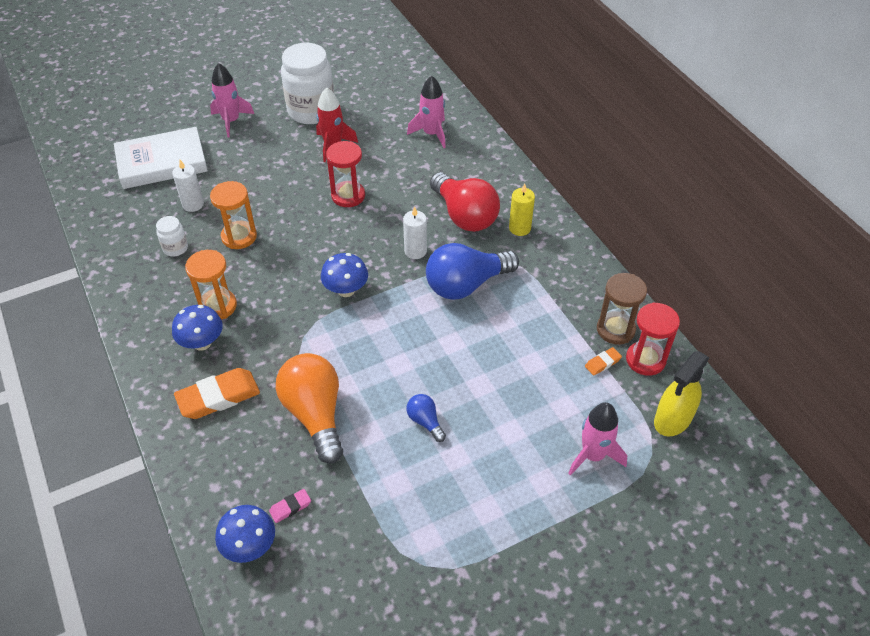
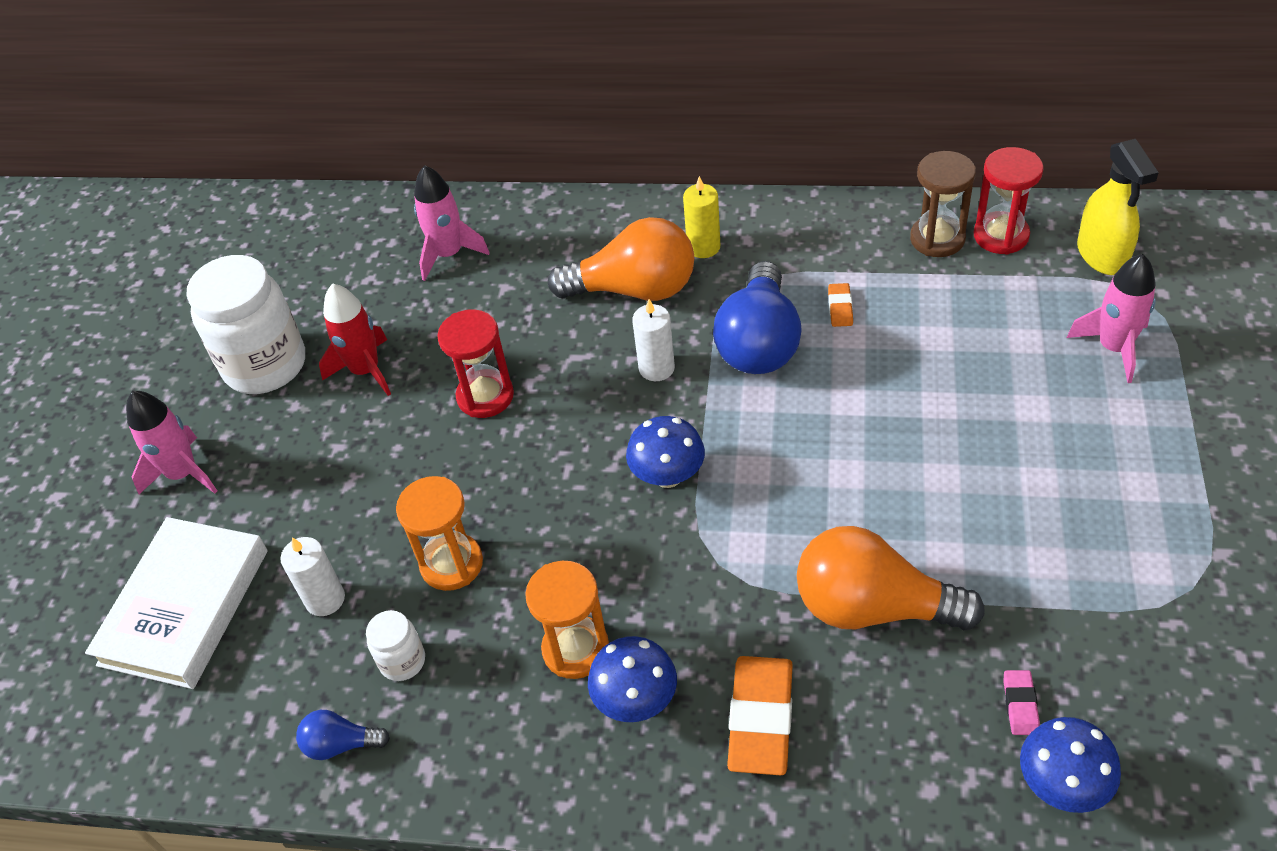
camera: 50 degrees left, 0 degrees up
(425, 421) = (963, 487): blue light bulb -> blue light bulb (341, 744)
(464, 215) = (634, 289): red light bulb -> orange light bulb
(602, 363) = (981, 274): orange eraser -> orange eraser (840, 308)

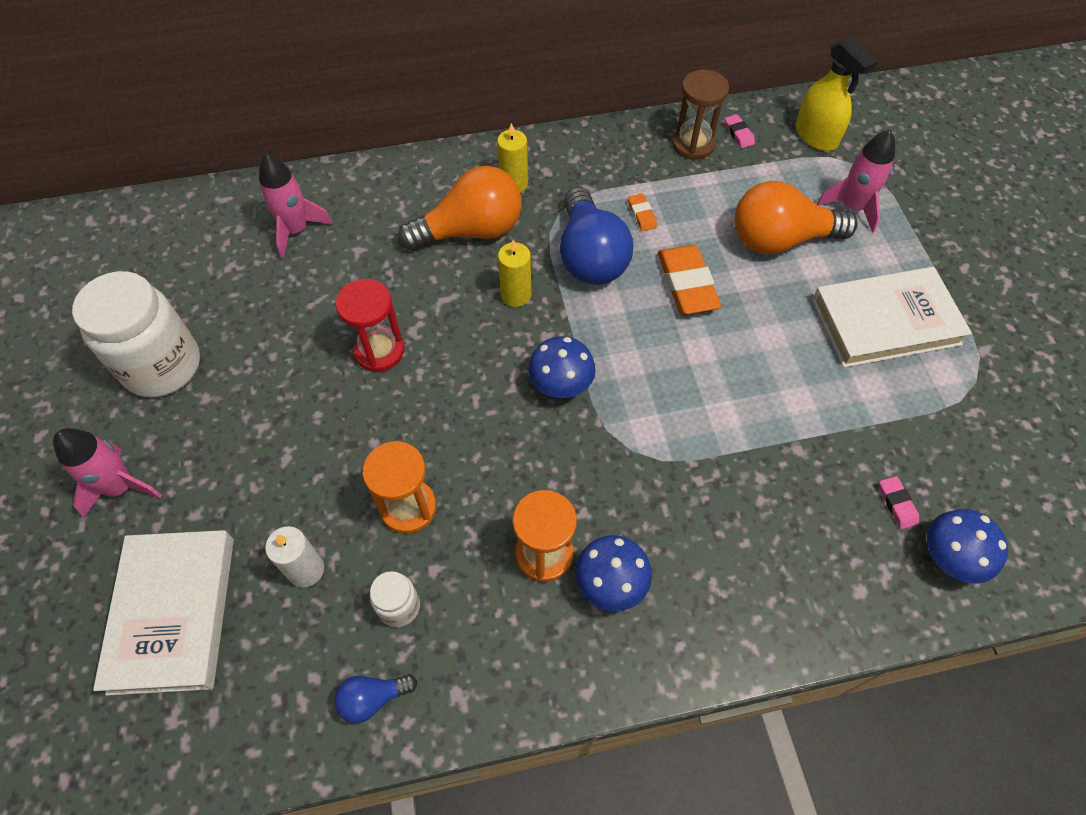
camera: 25 degrees left, 10 degrees up
(365, 371) = (261, 351): red rocket -> none
(656, 368) = (516, 295): white candle -> yellow candle
(761, 719) = (714, 571): orange eraser -> orange eraser (687, 284)
(873, 607) = (762, 455): orange light bulb -> orange light bulb (780, 240)
(1001, 236) = (738, 134): red hourglass -> pink eraser
(1098, 491) = (885, 322): none -> white book

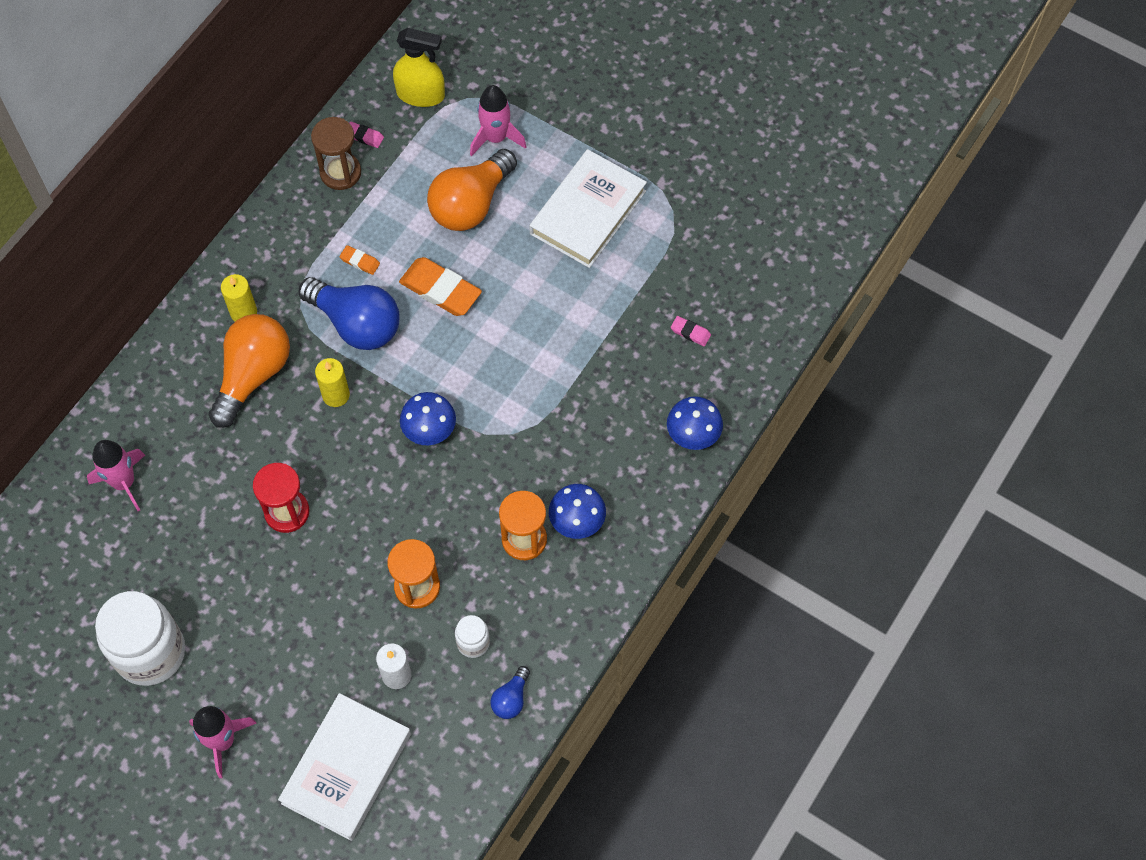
camera: 45 degrees left, 5 degrees up
(173, 613) = (346, 768): white book -> white book turned 75 degrees clockwise
(949, 558) = (742, 341): blue mushroom -> blue mushroom (693, 434)

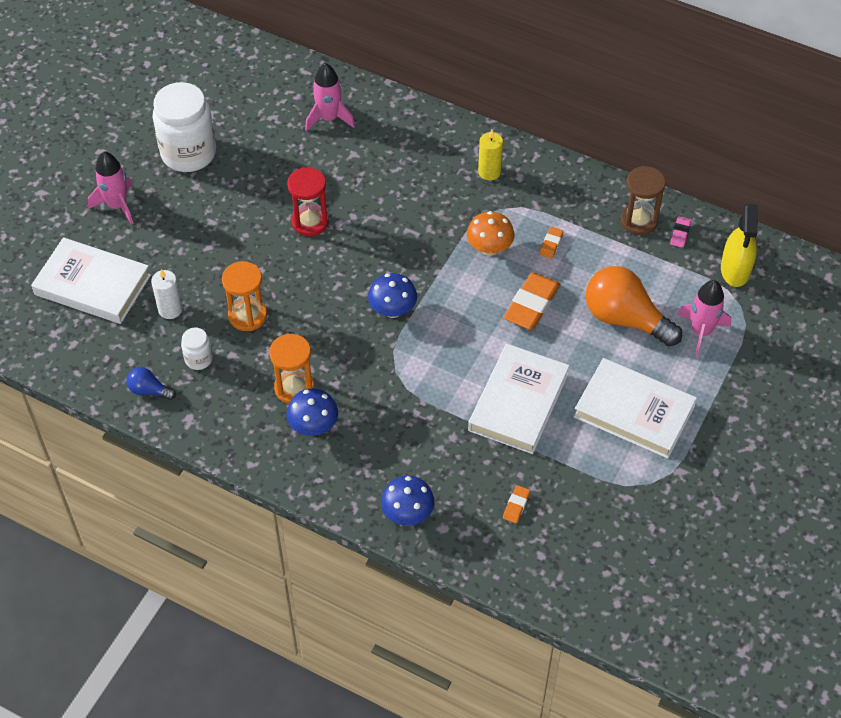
camera: 85 degrees right, 10 degrees down
(253, 375) = (431, 185): orange light bulb -> none
(336, 395) = (419, 242): yellow candle -> none
(356, 323) = (489, 248): blue light bulb -> orange mushroom
(566, 317) = (518, 402): none -> white book
(690, 332) = (516, 506): pink eraser -> orange eraser

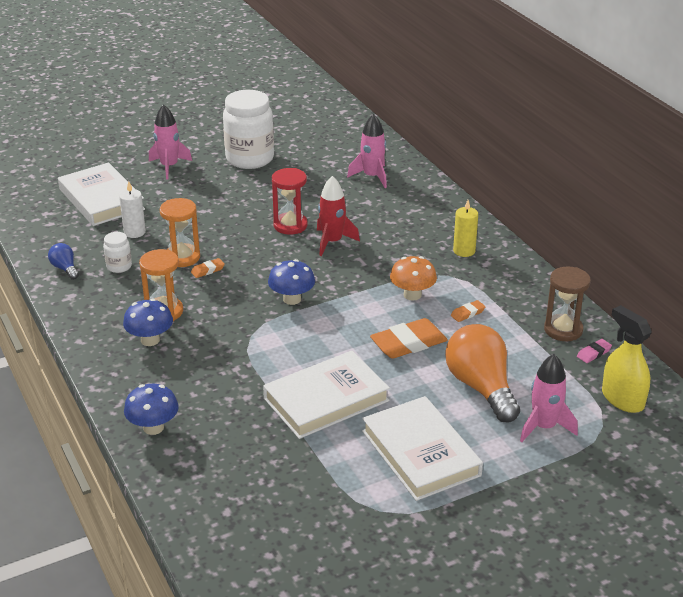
camera: 35 degrees right, 20 degrees down
(366, 222) = (332, 242): none -> red rocket
(516, 506) = (245, 466): orange eraser -> orange eraser (208, 270)
(735, 270) = (622, 399): yellow spray bottle -> yellow spray bottle turned 105 degrees clockwise

